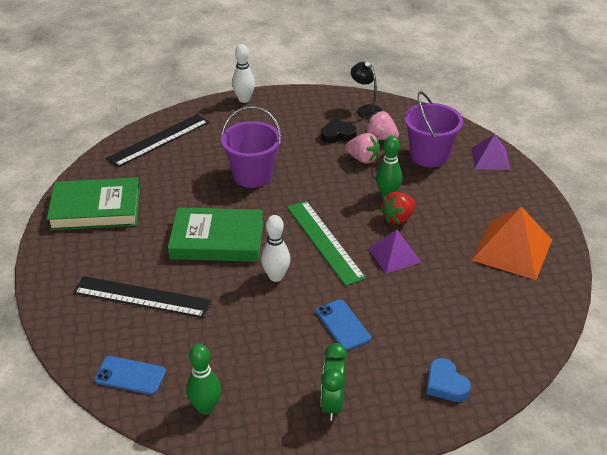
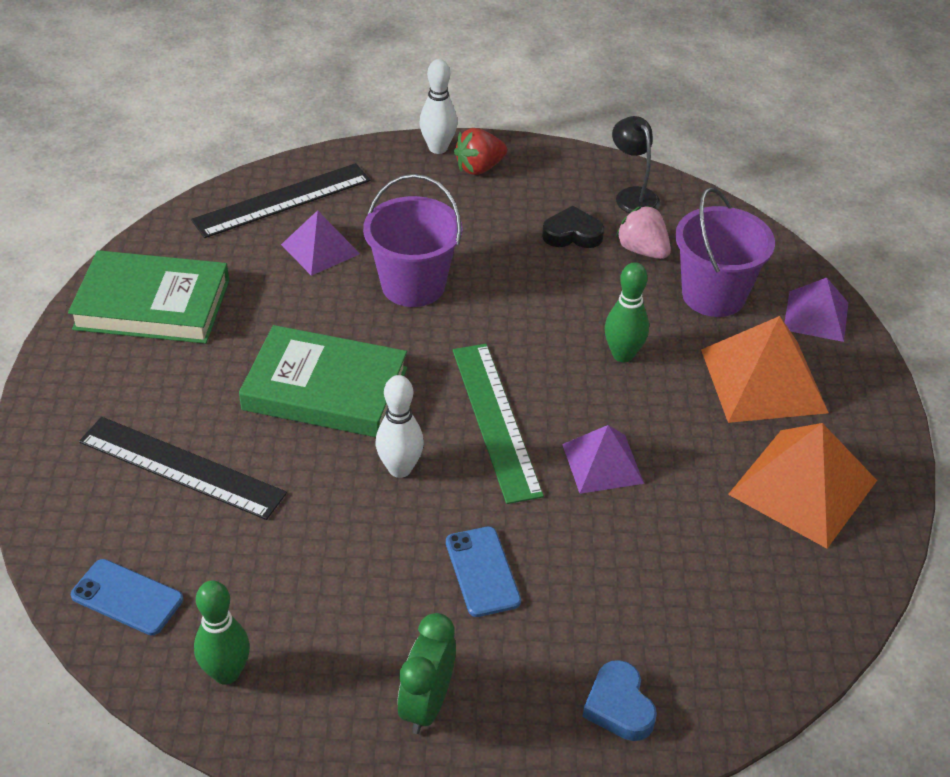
camera: 10 degrees right, 5 degrees up
(190, 163) = (320, 249): none -> purple pyramid
(363, 159) = (601, 283): pink strawberry -> none
(398, 218) = (628, 399): red strawberry -> red strawberry (479, 168)
(472, 197) = (763, 380): none -> orange pyramid

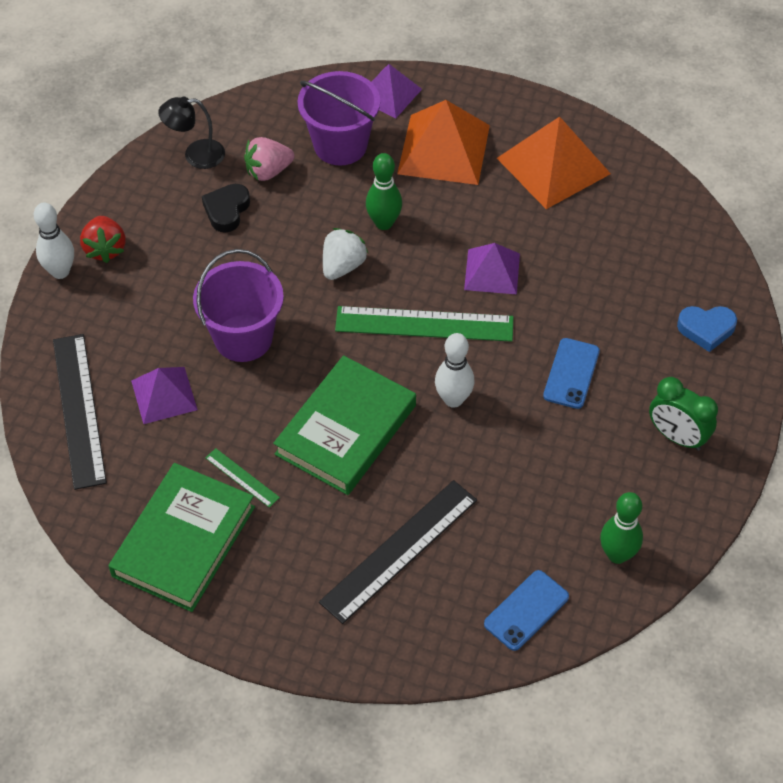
camera: 70 degrees left, 10 degrees up
(239, 326) = (242, 478): none -> green ruler
(482, 571) = (571, 373): blue phone -> blue phone turned 75 degrees counterclockwise
(544, 336) = (343, 266): none -> white strawberry

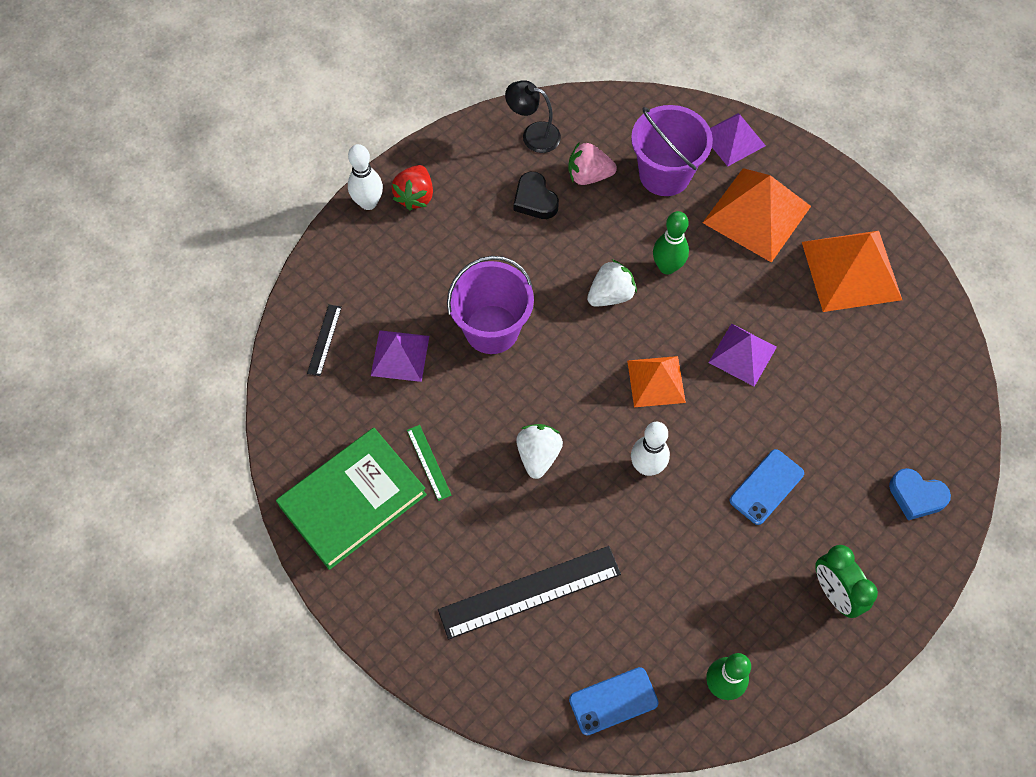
camera: 25 degrees right, 10 degrees up
(79, 410) = (324, 340): black ruler -> black ruler, size x0.47
(226, 210) = (535, 200): black heart -> black heart turned 75 degrees counterclockwise
(346, 430) = (538, 455): green book -> white strawberry
(424, 324) = (656, 381): green ruler -> orange pyramid

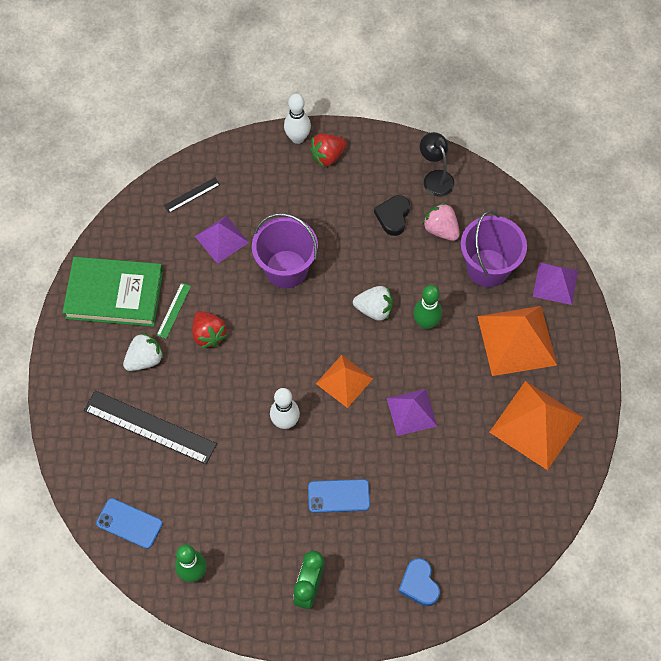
camera: 45 degrees right, 0 degrees up
(488, 454) = (209, 335): none -> red strawberry
(538, 455) = (234, 360): white strawberry -> white strawberry (145, 359)

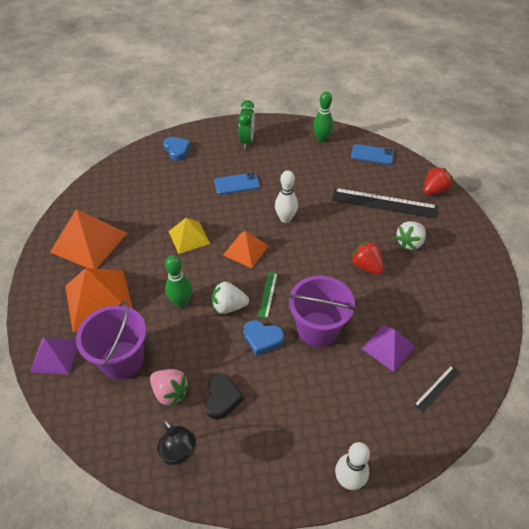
camera: 170 degrees right, 15 degrees down
(114, 294) = (460, 285): green book -> none
(173, 310) = (404, 280): green ruler -> green ruler (268, 294)
(327, 156) = (307, 461): red strawberry -> red strawberry (433, 190)
(345, 267) = (262, 339): none -> blue heart
(411, 412) = (189, 237): purple pyramid -> yellow pyramid

